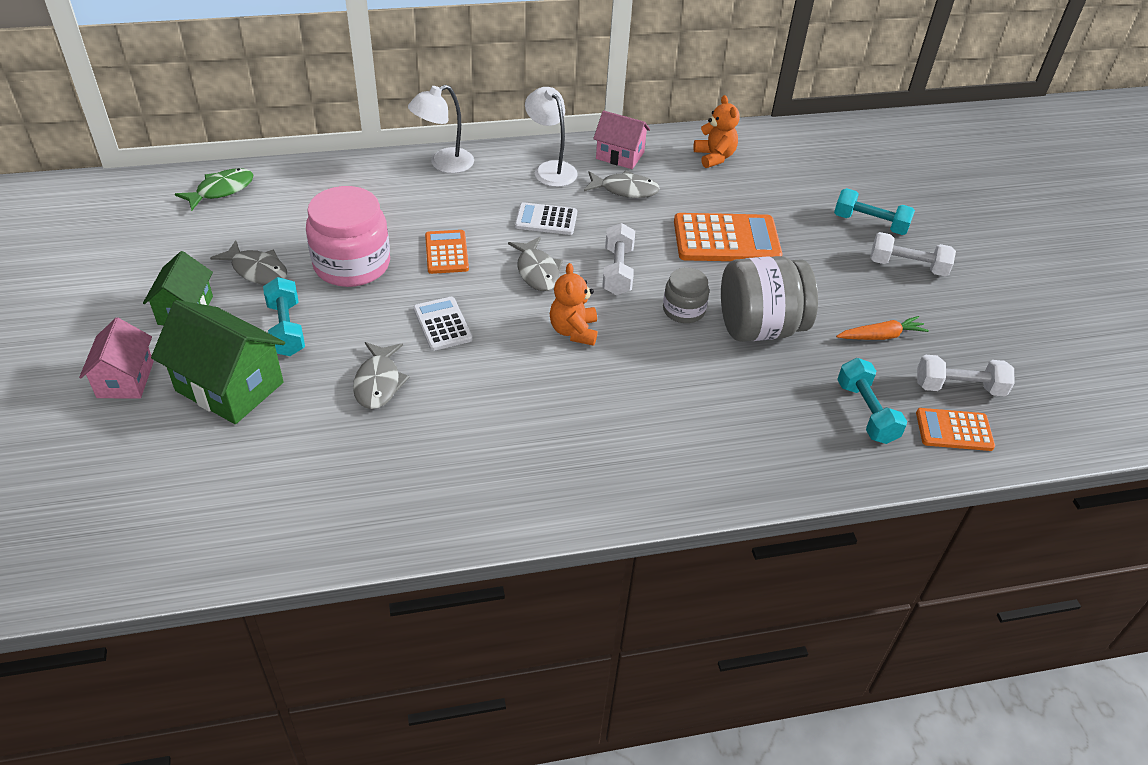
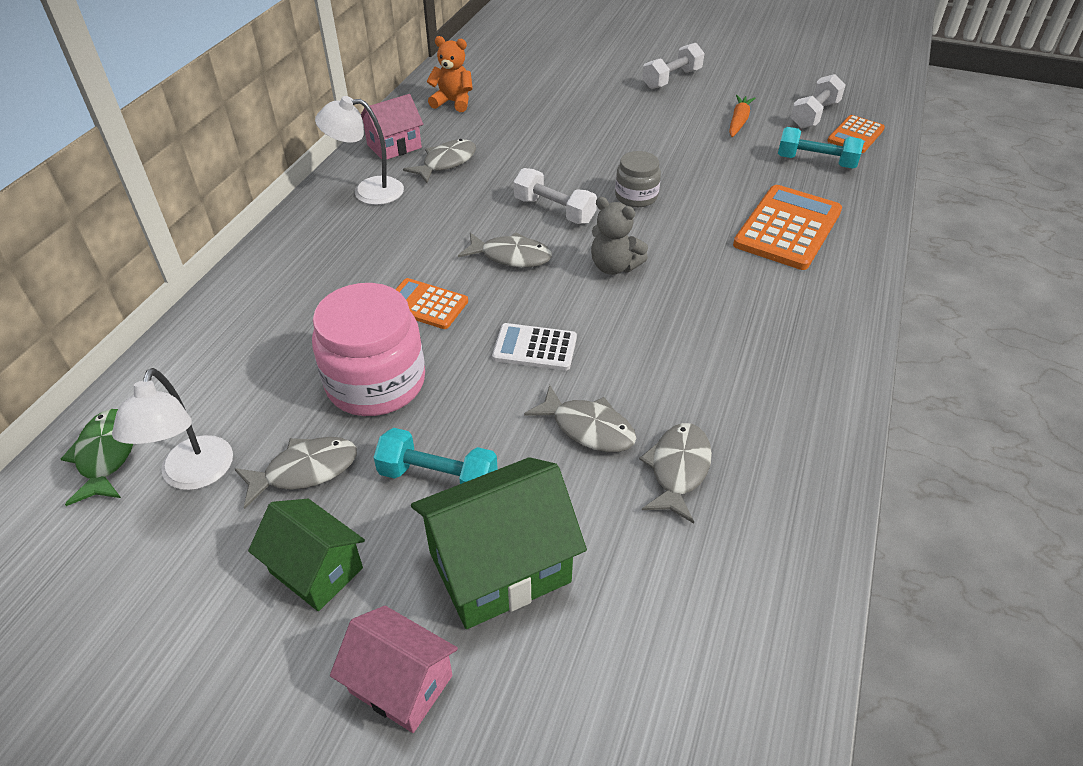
camera: 55 degrees left, 0 degrees up
(368, 444) = (678, 469): none -> grey fish
(444, 164) = (278, 254): white lamp -> white lamp (194, 475)
(546, 220) = (441, 222): white calculator -> none
(573, 331) = (614, 266): orange teddy bear -> grey teddy bear
(726, 239) = (566, 140): orange calculator -> orange calculator (788, 228)
(760, 328) = (688, 169): grey jar -> none
(870, 223) = (609, 73): turquoise dumbbell -> none

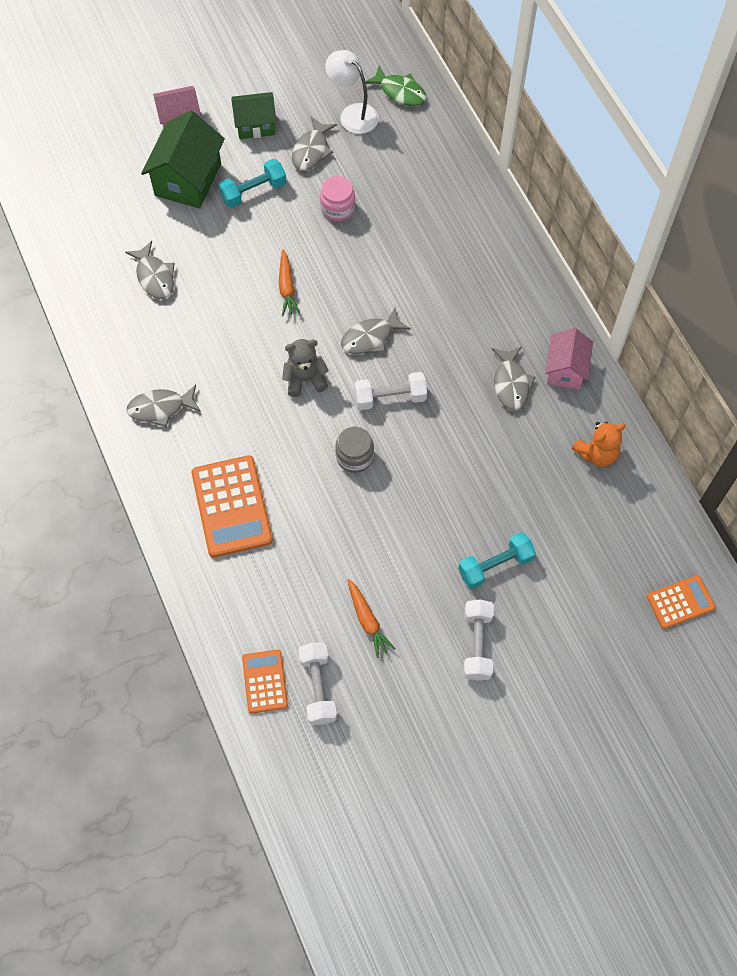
camera: 135 degrees right, 20 degrees up
(368, 191) = (520, 316): white lamp -> none
(376, 382) = (337, 208): pink jar -> pink jar, size x0.55
(425, 304) = (373, 267): orange calculator -> orange calculator (680, 602)
(535, 347) = (287, 288): white calculator -> orange carrot
(588, 428) = (214, 265): grey fish -> grey fish (160, 408)
(815, 162) = (268, 610): turquoise dumbbell -> turquoise dumbbell (495, 565)

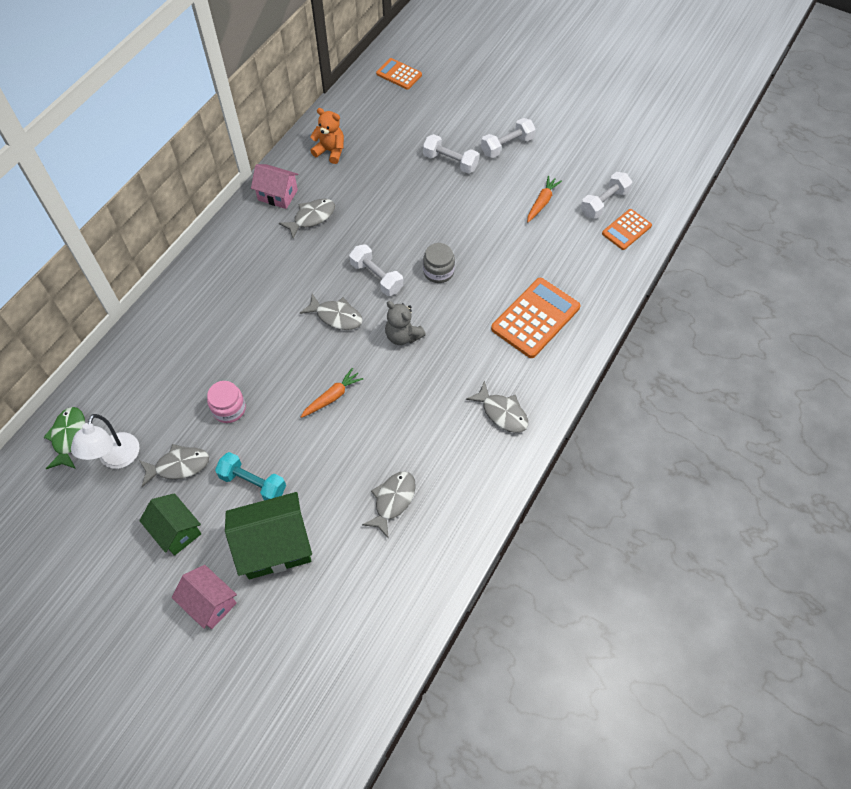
camera: 125 degrees left, 5 degrees down
(495, 565) = (450, 162): turquoise dumbbell -> white dumbbell
(565, 369) = (277, 195): pink house -> pink house turned 45 degrees clockwise

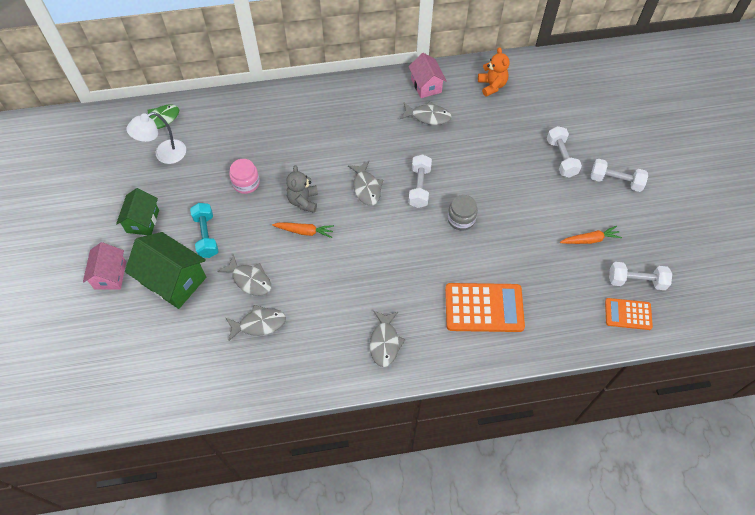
camera: 50 degrees right, 0 degrees up
(179, 466) = (185, 188): grey fish -> grey fish (250, 280)
(399, 74) = (601, 73): orange calculator -> none
(403, 336) = (388, 236): grey teddy bear -> grey teddy bear (303, 201)

